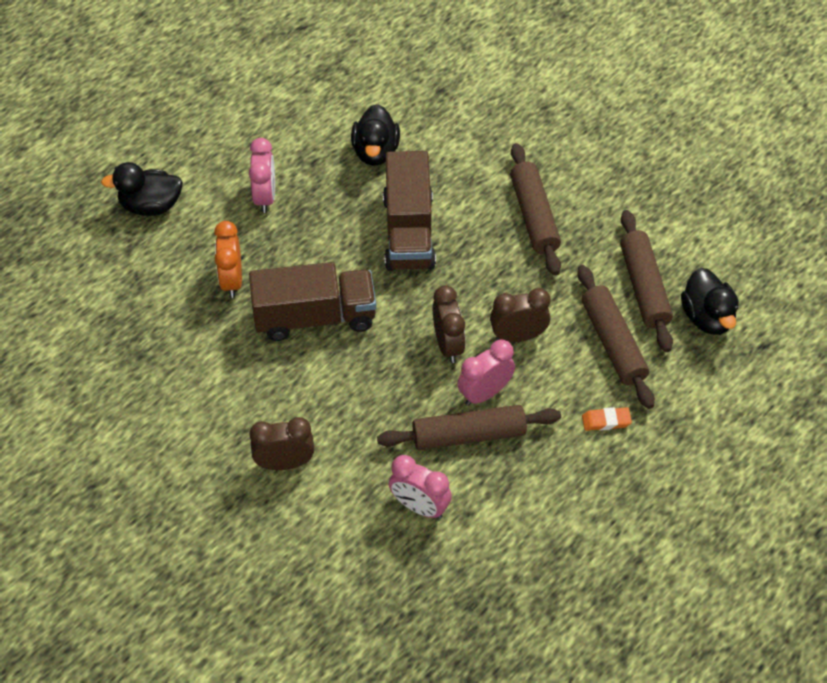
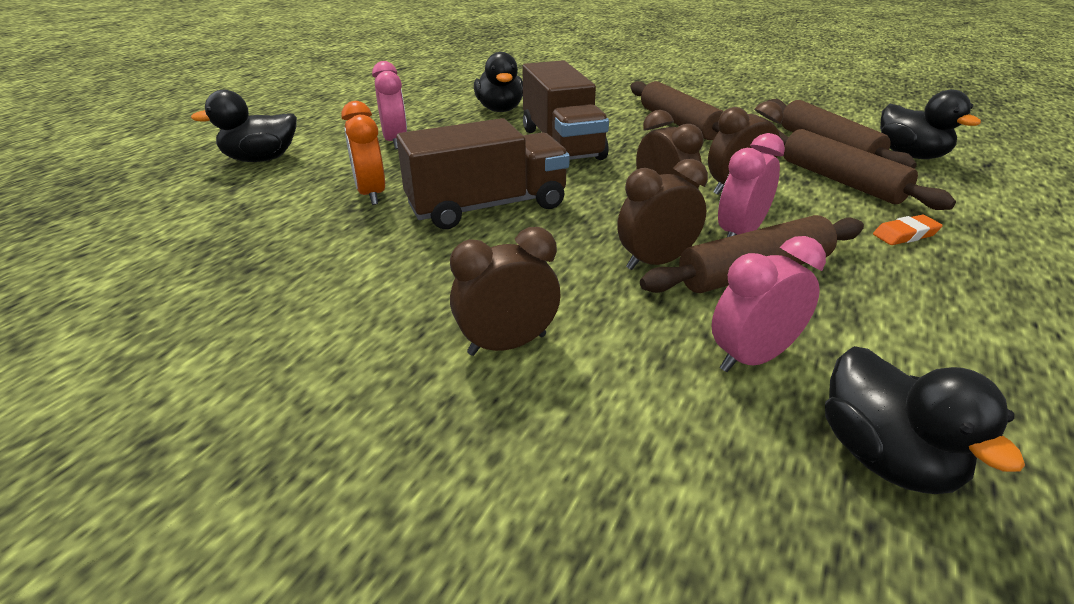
camera: 15 degrees left, 20 degrees down
(408, 410) = (656, 262): none -> brown clock
(419, 506) = (752, 358): pink clock -> pink clock turned 135 degrees clockwise
(444, 583) = (885, 457): none -> black duck

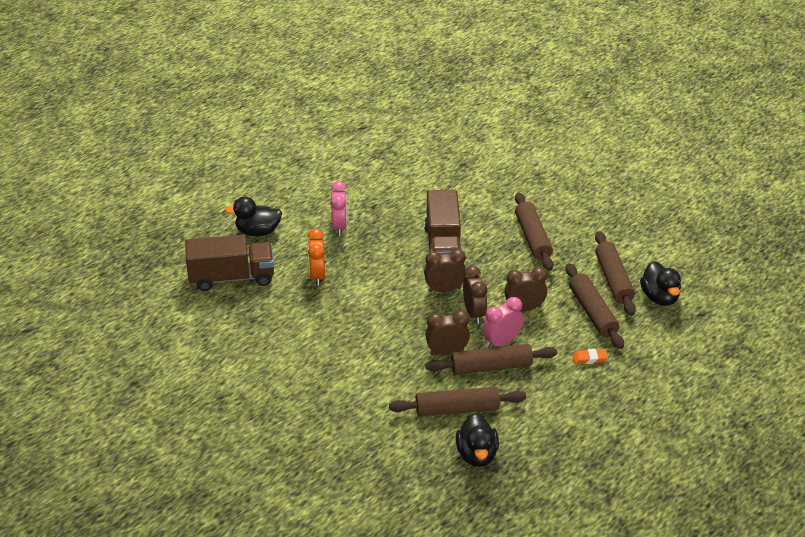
camera: 15 degrees right, 5 degrees up
(487, 206) = (378, 297): brown truck -> brown truck (232, 278)
(500, 109) = (418, 200): black duck -> none
(507, 344) = (359, 383): brown clock -> brown clock (444, 290)
(752, 358) = (457, 409): pink clock -> brown rolling pin

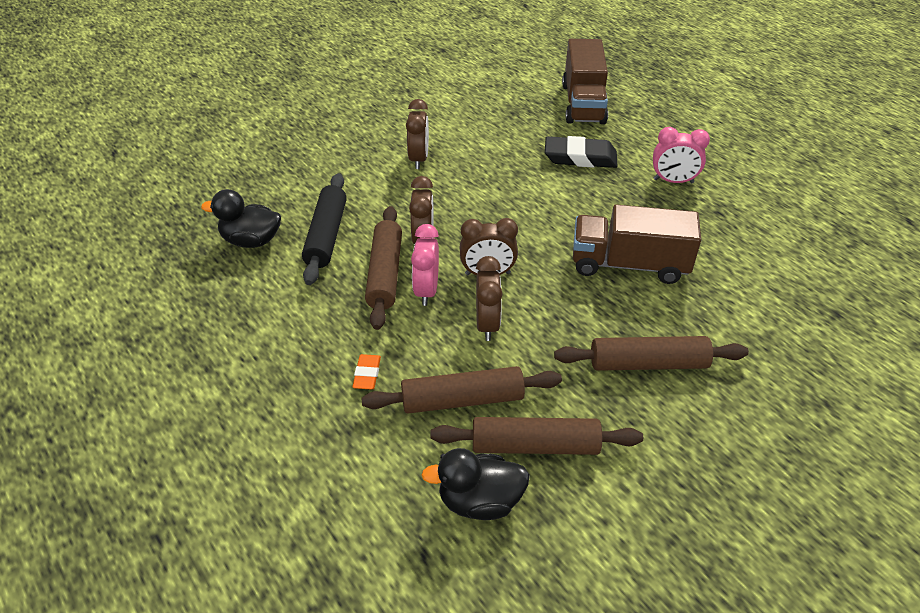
camera: 100 degrees right, 5 degrees up
(258, 232) = (662, 123): black duck -> none
(317, 275) = (580, 157): orange clock -> black eraser
(444, 290) = (539, 253): brown clock -> brown clock (418, 159)
(457, 409) = (326, 236): brown rolling pin -> black rolling pin
(501, 342) = (426, 290): pink clock -> pink clock turned 150 degrees counterclockwise

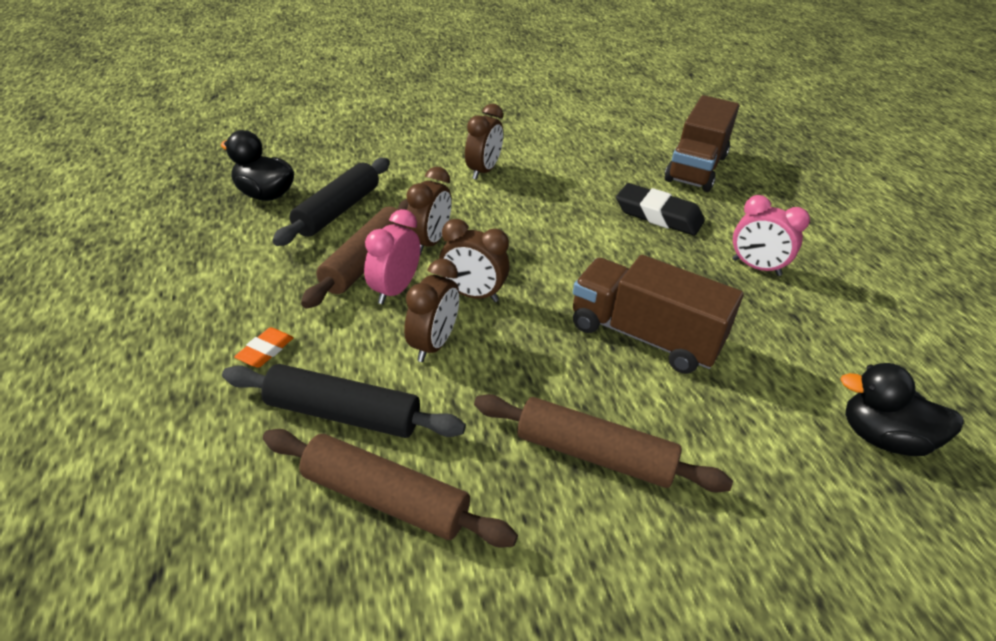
camera: 20 degrees right, 5 degrees down
(462, 400) = (343, 414): brown rolling pin -> black rolling pin
(480, 501) = (269, 538): black duck -> black duck (883, 438)

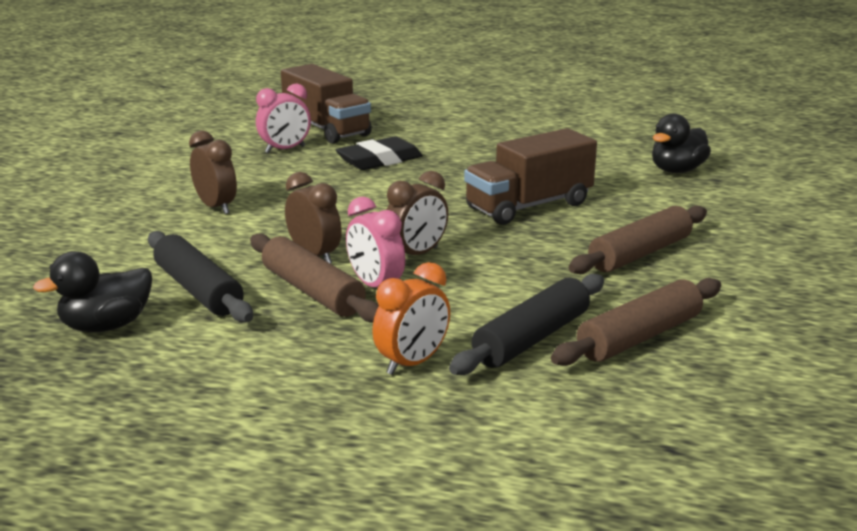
camera: 60 degrees left, 15 degrees down
(265, 351) = (412, 363): orange eraser -> orange clock
(433, 345) = (471, 284): brown clock -> none
(756, 267) = (482, 150): pink clock -> pink clock (285, 149)

